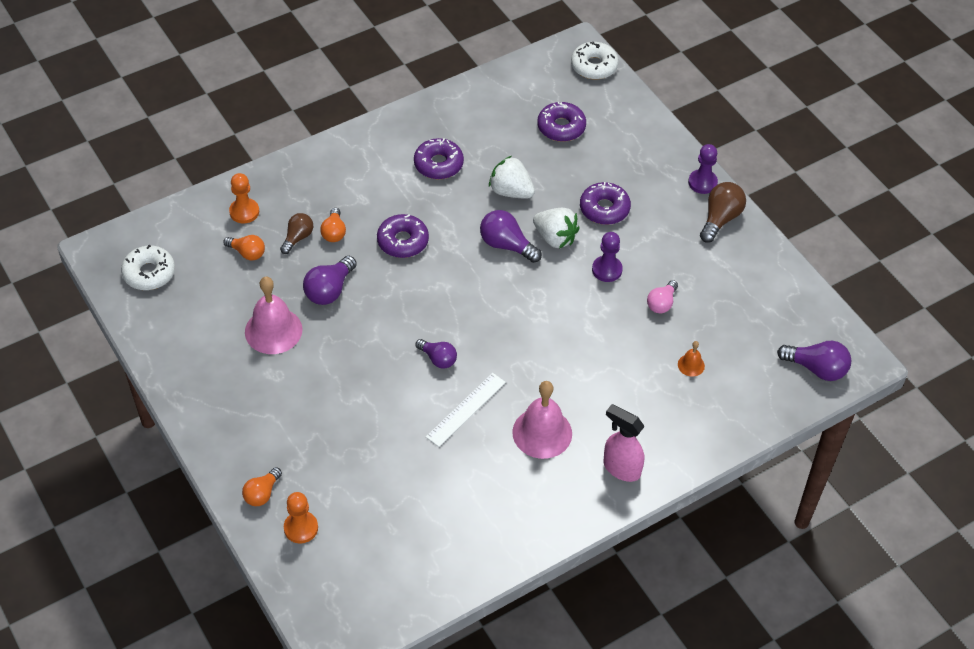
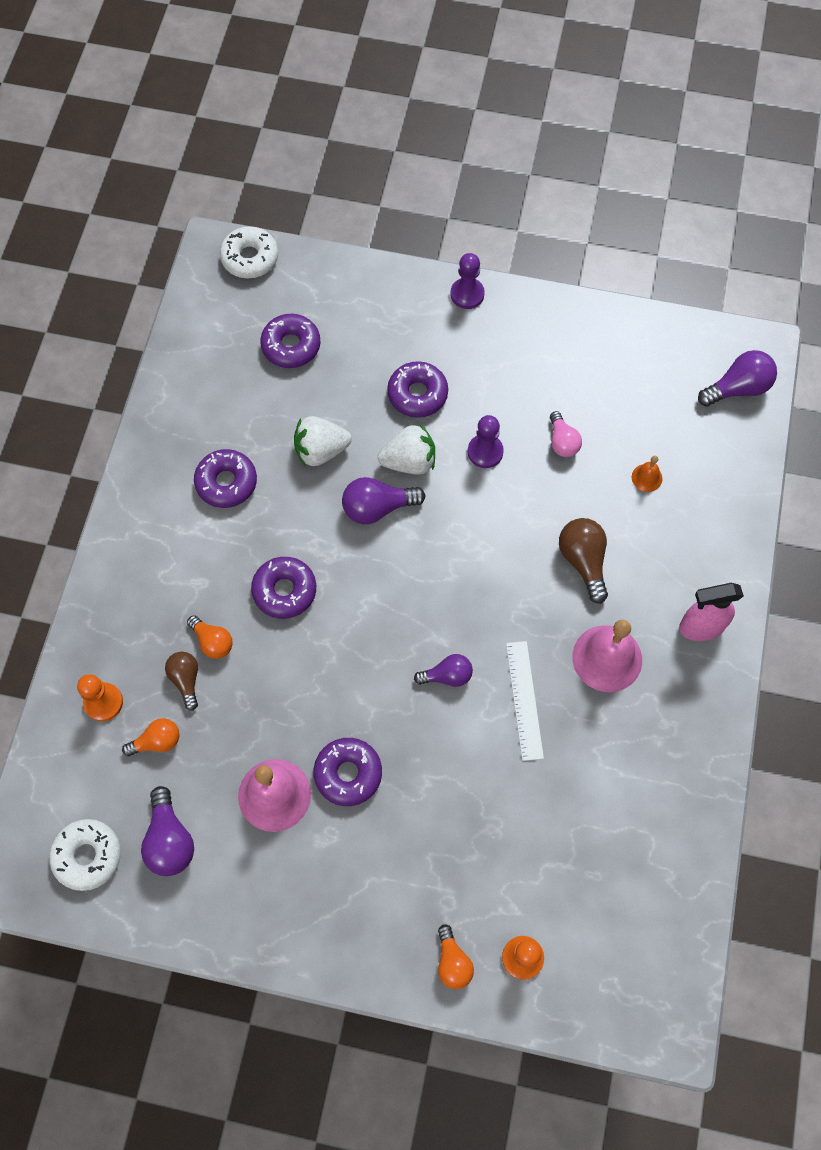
camera: 45 degrees left, 15 degrees up
(323, 356) = (348, 774): none -> purple donut
(329, 290) = (277, 703): purple light bulb -> purple light bulb (170, 840)
(720, 219) = (519, 317): brown light bulb -> brown light bulb (583, 561)

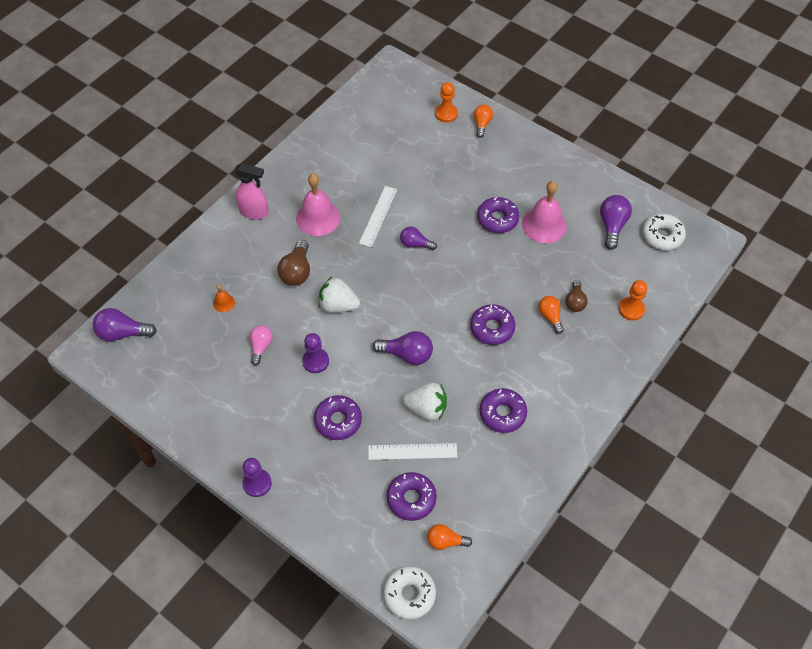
camera: 155 degrees left, 10 degrees down
(157, 741) = (604, 276): orange light bulb -> orange light bulb (445, 541)
(314, 395) = (412, 451): none -> white ruler
(409, 461) = (369, 376): white strawberry -> white strawberry (338, 305)

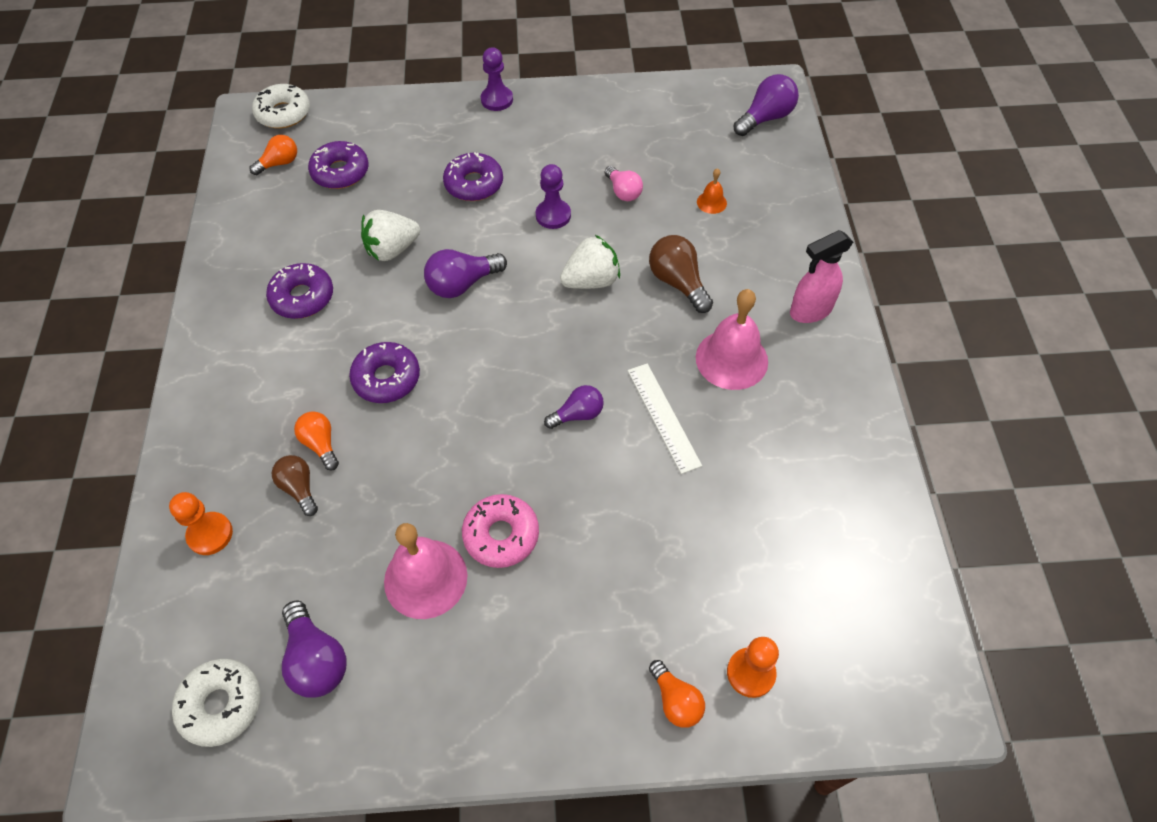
camera: 140 degrees right, 0 degrees up
(412, 451) = (373, 206): white ruler -> none
(497, 219) = (501, 535): purple donut -> pink donut
(550, 316) = (321, 444): orange light bulb -> orange light bulb turned 150 degrees counterclockwise

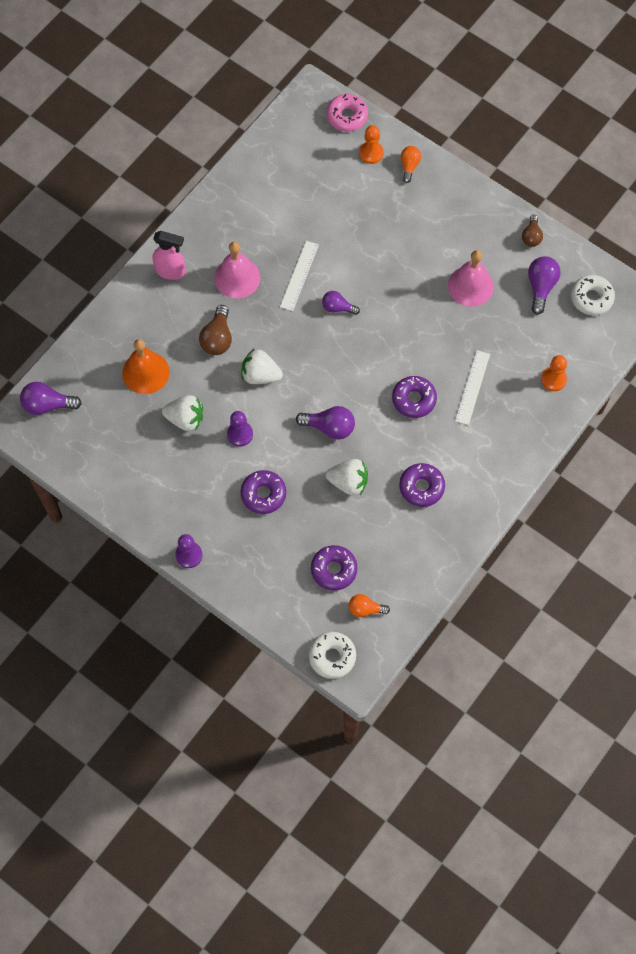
camera: 140 degrees left, 10 degrees up
(299, 488) = (498, 371): brown light bulb -> brown light bulb (531, 236)
(321, 444) = (472, 387): orange light bulb -> white ruler
(501, 535) = (423, 279): pink donut -> pink donut (347, 116)
(623, 192) = (185, 419): pink light bulb -> white strawberry
(711, 202) = (145, 372): orange bell -> orange bell, size x2.14

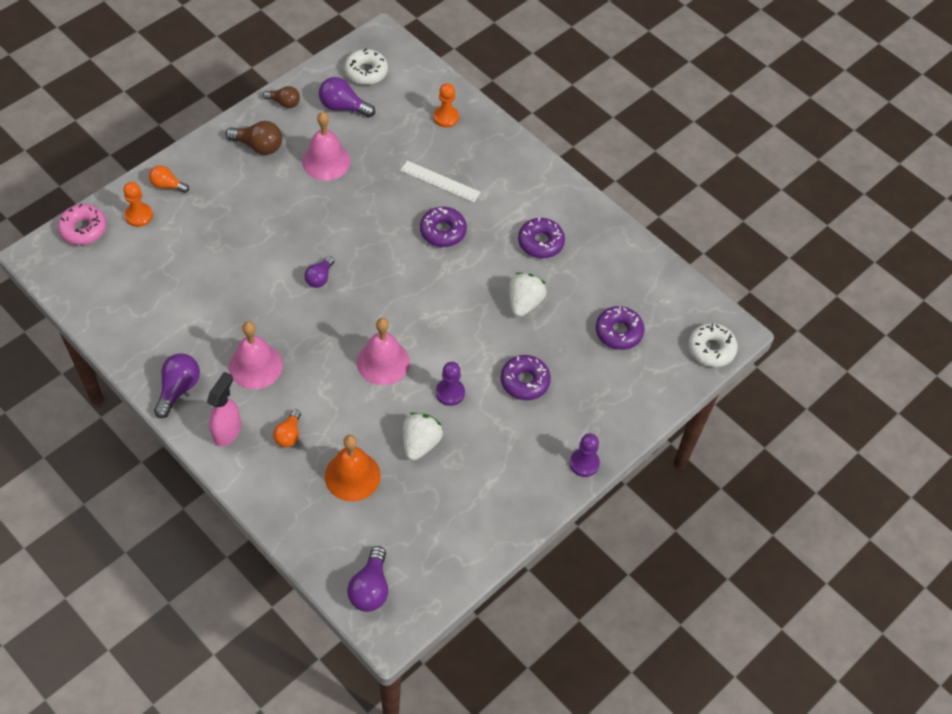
camera: 85 degrees left, 10 degrees down
(217, 338) = (327, 396): brown light bulb -> brown light bulb (258, 146)
(260, 375) = (383, 362): white strawberry -> pink bell
(299, 275) = (270, 306): white ruler -> none
(329, 427) = (459, 309): purple light bulb -> purple light bulb (178, 389)
(365, 609) = (664, 312): orange light bulb -> orange light bulb (289, 434)

